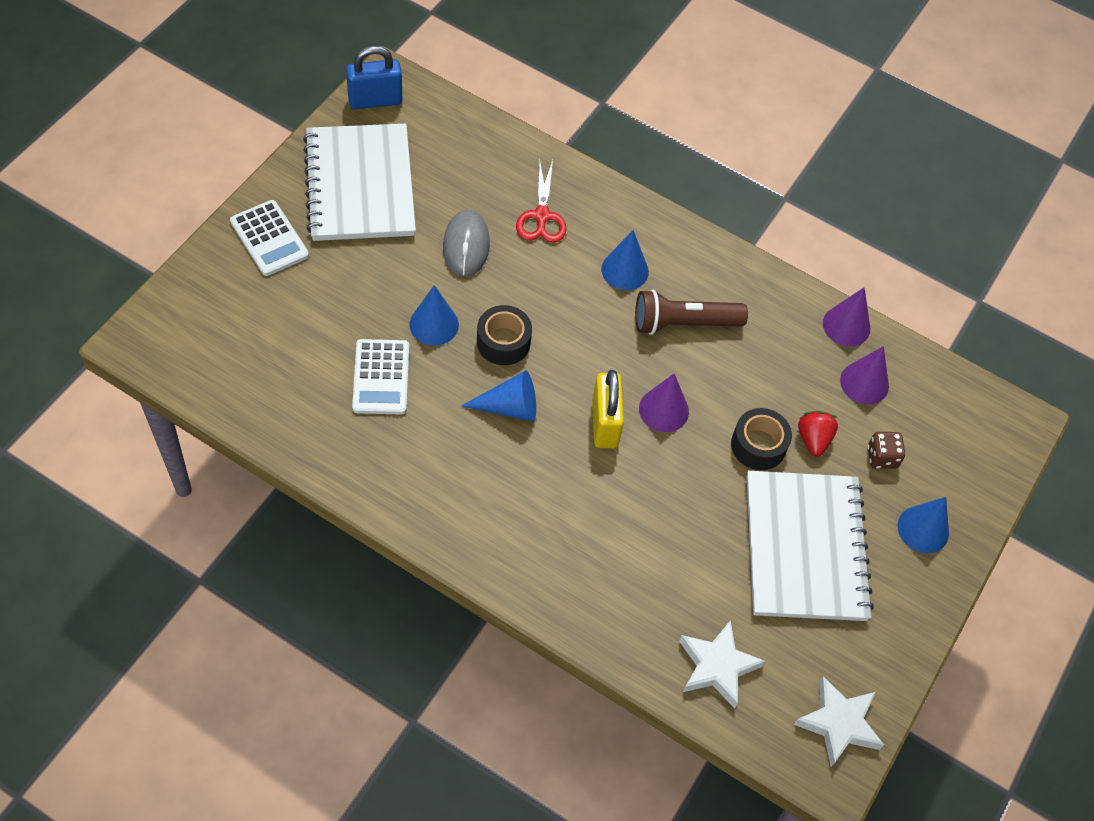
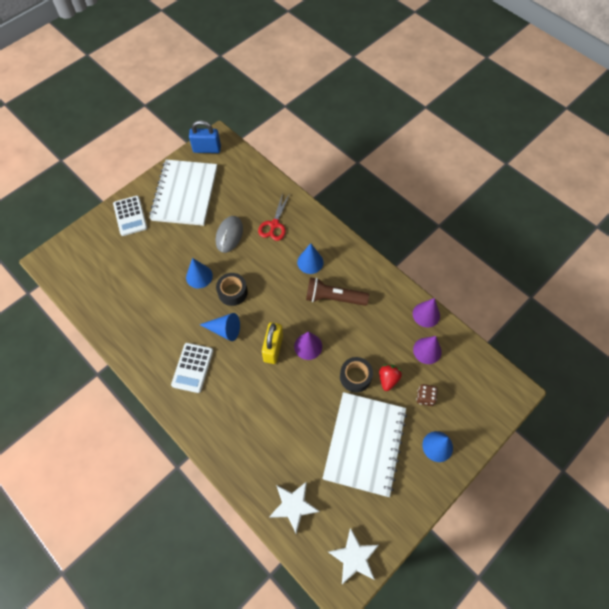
camera: 20 degrees right, 5 degrees up
(381, 377) = (162, 301): white calculator -> white calculator (192, 368)

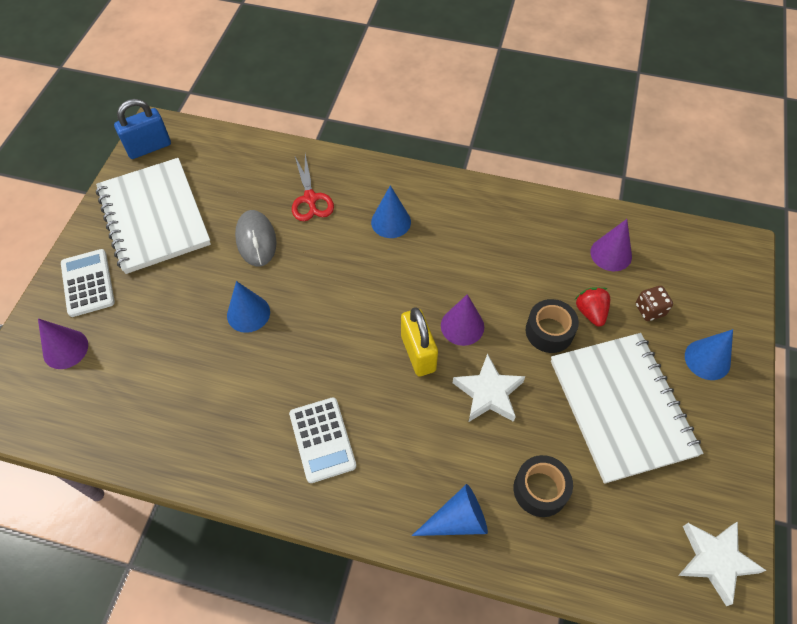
camera: 30 degrees left, 5 degrees down
(130, 216) = (88, 283): white calculator -> white calculator turned 150 degrees counterclockwise
(224, 330) = (333, 365): blue cone -> blue cone (457, 520)
(232, 292) = (311, 310): black tape -> black tape (540, 489)
(293, 506) = (592, 543): white star -> white star (488, 393)
(334, 298) = (452, 250): brown flashlight -> none
(426, 314) = (578, 213): purple cone -> purple cone (65, 349)

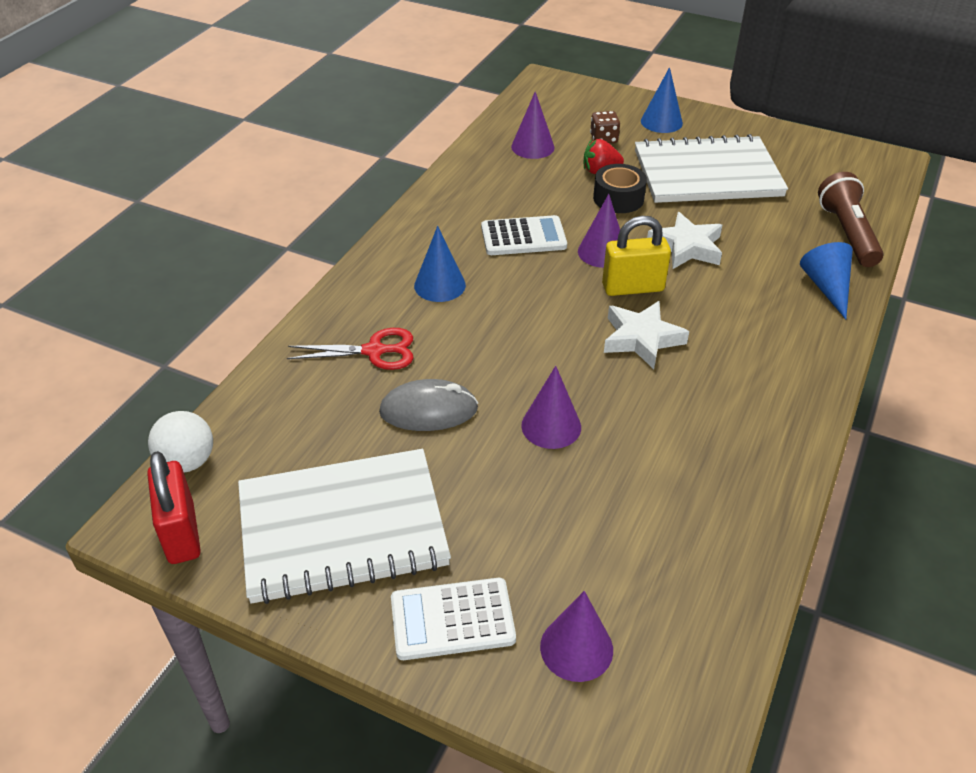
camera: 80 degrees left, 15 degrees down
(149, 147) = (181, 533): blue padlock -> red padlock
(201, 134) = (187, 462): none -> white ball
(248, 313) = (551, 426): blue cone -> purple cone
(322, 440) = (738, 373): white calculator -> white calculator (523, 237)
(540, 489) = (791, 233): black tape -> none
(556, 547) = (847, 233): none -> brown flashlight
(715, 560) = (848, 158): white star -> white star (641, 339)

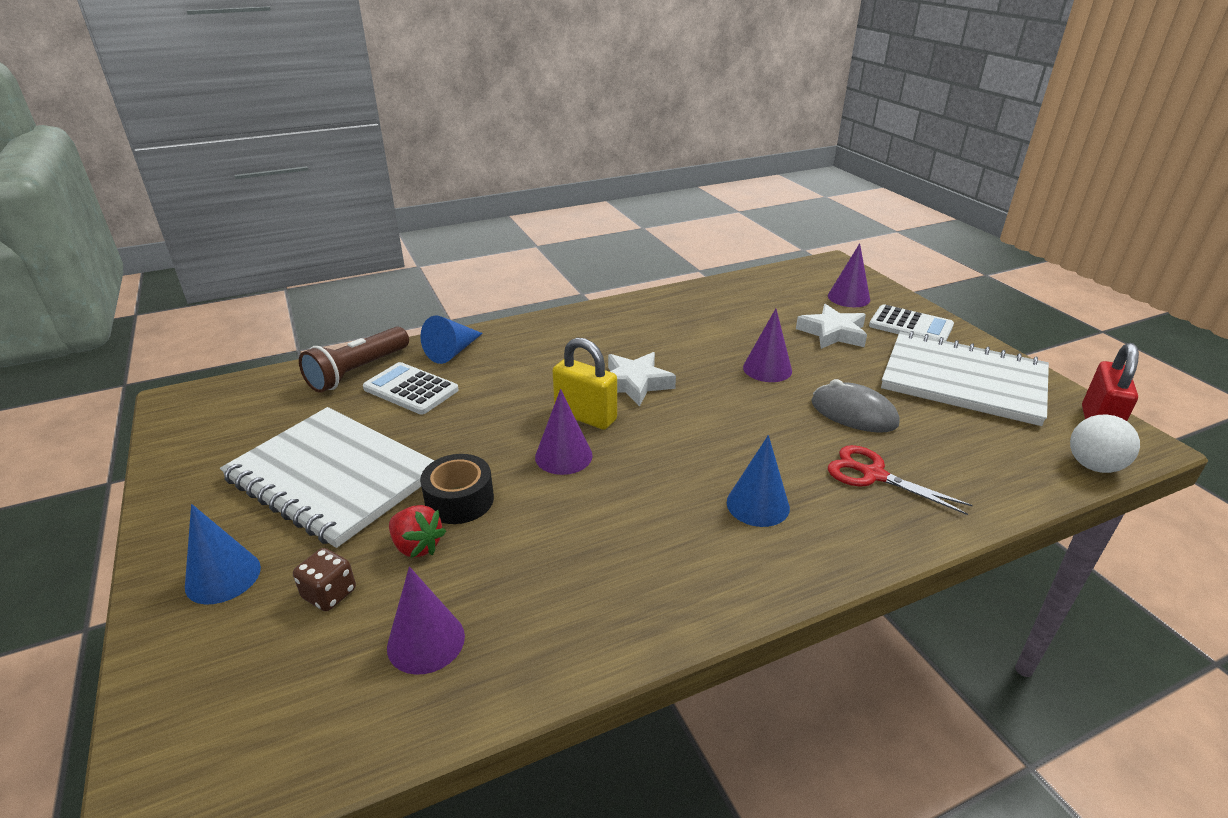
camera: 140 degrees left, 10 degrees down
(523, 237) = (614, 511): white calculator -> white calculator (410, 389)
(686, 247) = (488, 423): white star -> white star (833, 333)

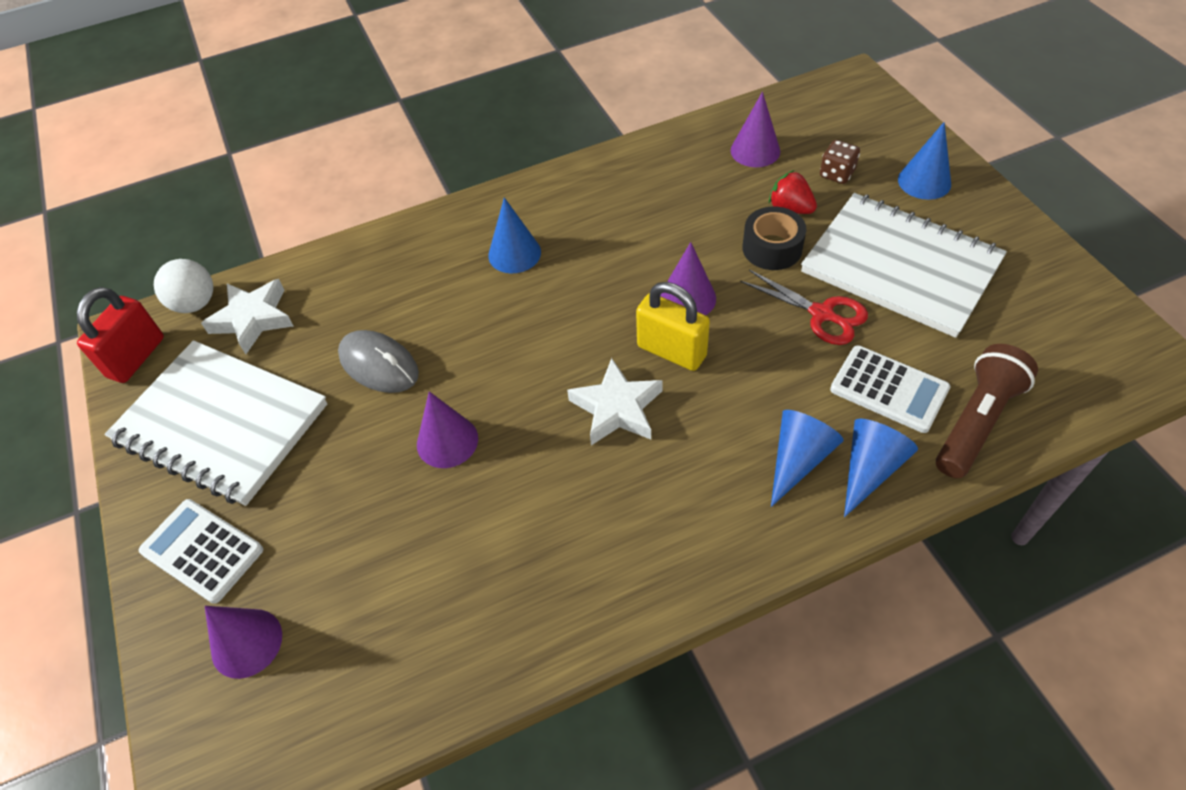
camera: 175 degrees left, 20 degrees up
(501, 356) = (798, 459): none -> blue cone
(833, 333) = (325, 528): white star -> white star (253, 319)
(873, 475) = (401, 287): red scissors -> red scissors (822, 314)

